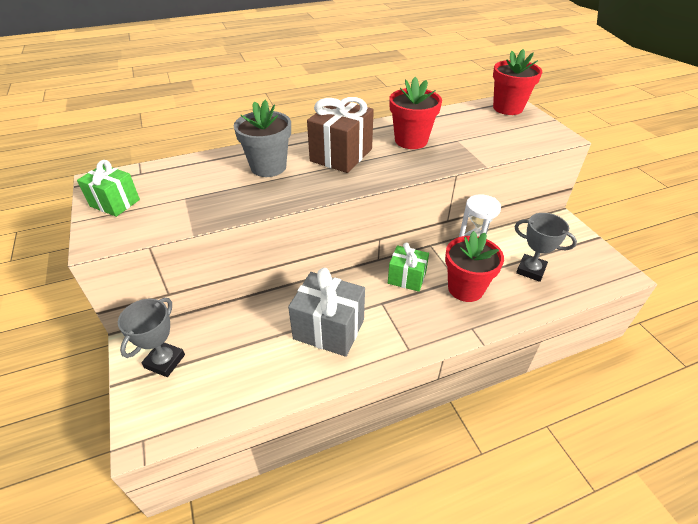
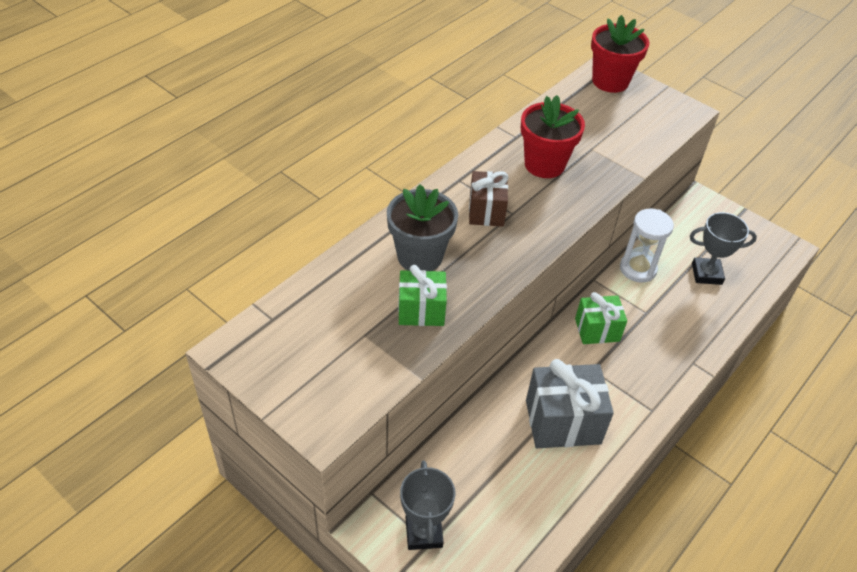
camera: 30 degrees left, 5 degrees up
(115, 203) = (288, 373): green gift -> green gift (421, 310)
(341, 155) = (486, 211): brown gift -> brown gift, size x0.63
(465, 288) = (660, 320): red flower pot -> none

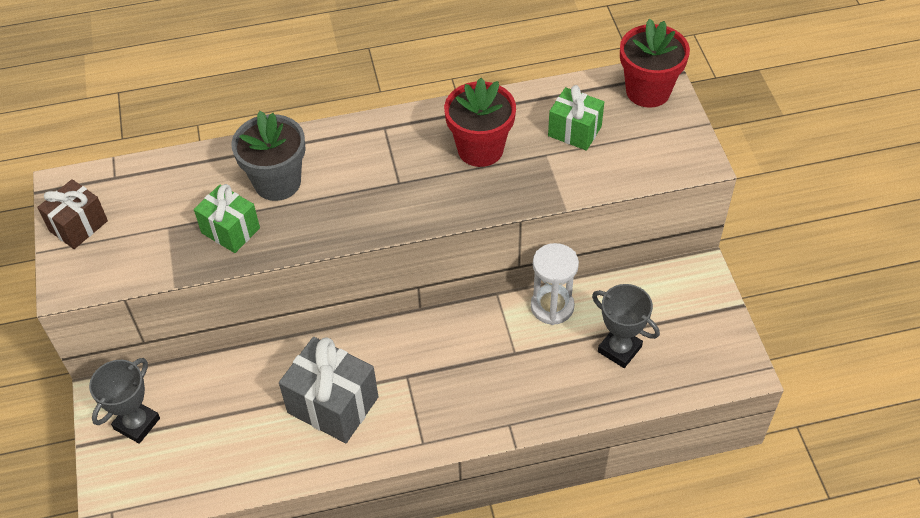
camera: 40 degrees right, 5 degrees up
(486, 211) = (377, 169): brown gift -> brown gift (78, 226)
(597, 330) = (449, 342): green gift -> green gift (574, 131)

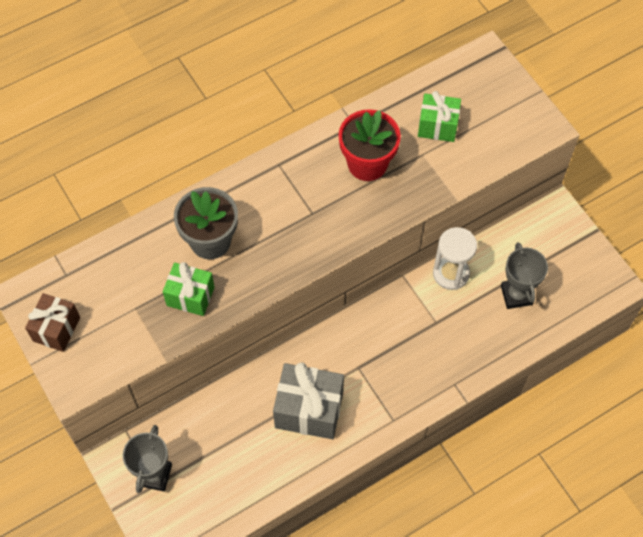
camera: 20 degrees left, 10 degrees up
(619, 349) = (516, 295): grey trophy -> grey trophy turned 60 degrees clockwise
(648, 91) = (483, 73): red flower pot -> none

